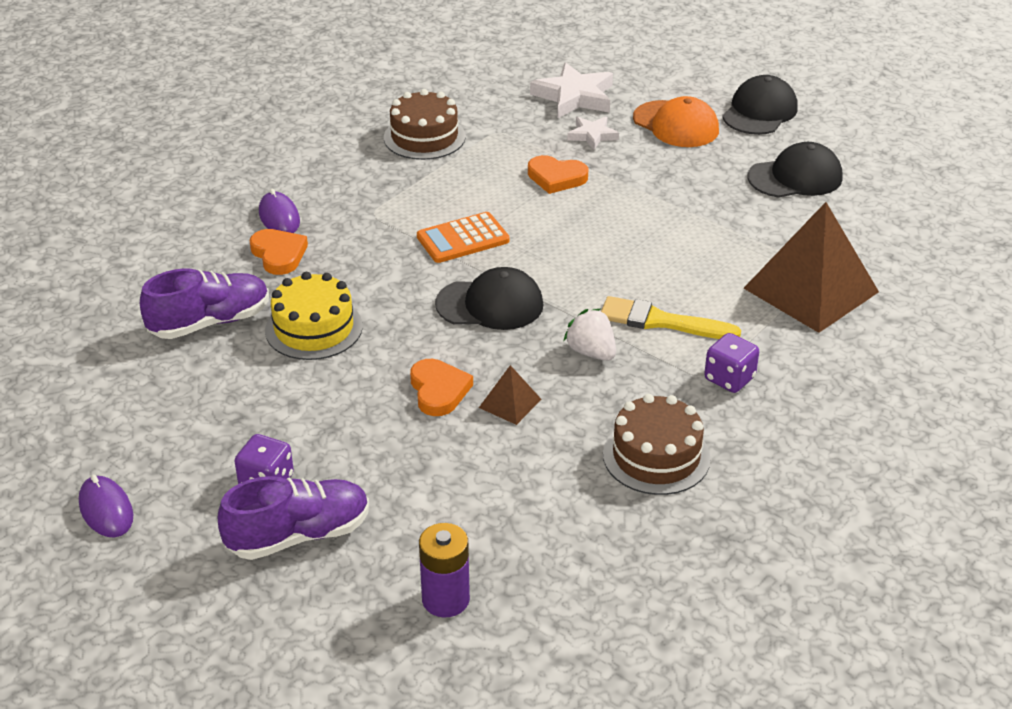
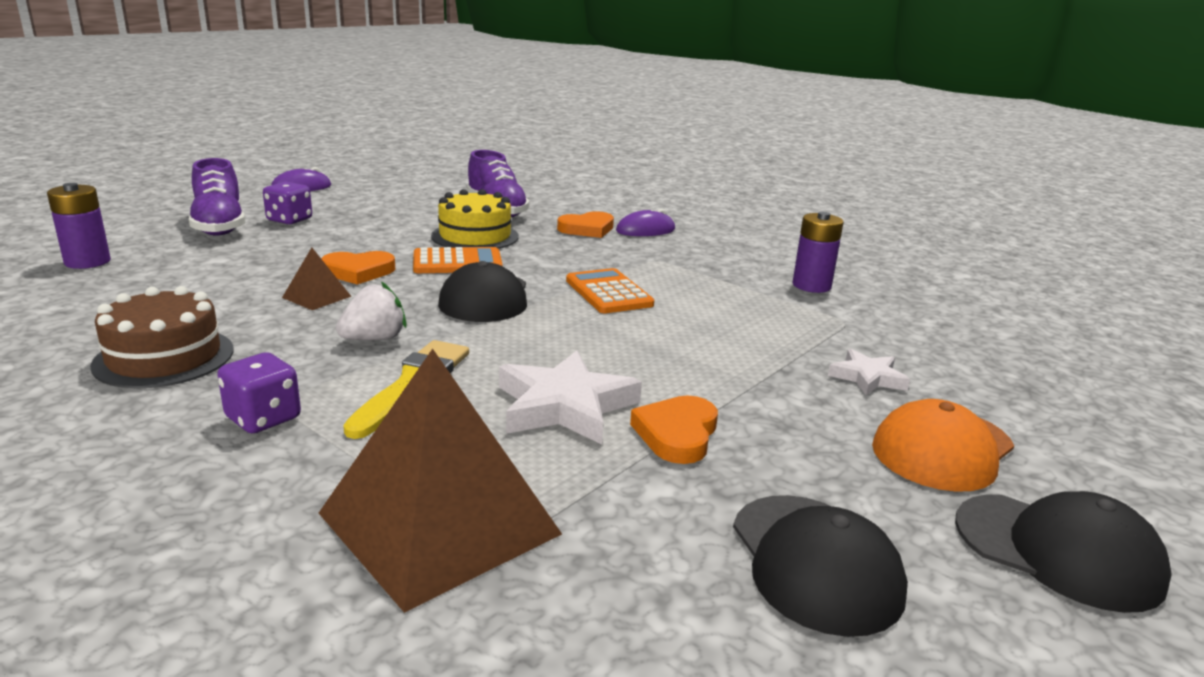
camera: 90 degrees right, 15 degrees down
(400, 331) = (457, 262): none -> orange calculator
(424, 137) = (811, 286): brown cake -> purple battery
(556, 178) = (747, 346): orange heart -> orange heart (677, 434)
(574, 97) = (971, 373): white star -> white star (564, 406)

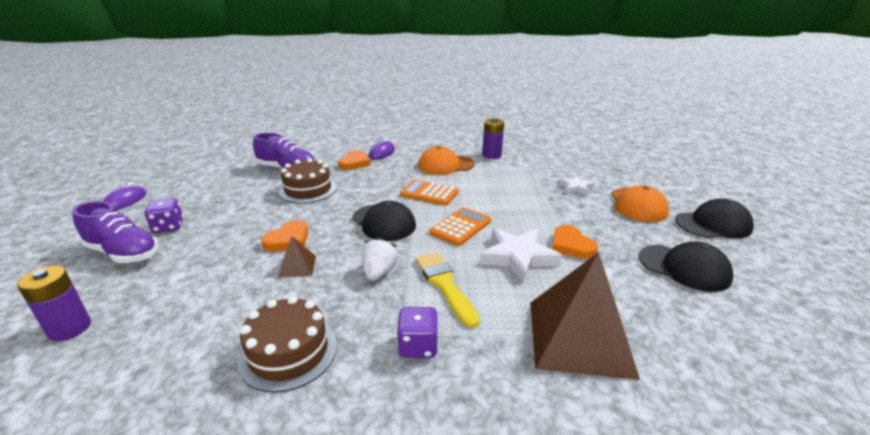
camera: 40 degrees left, 5 degrees up
(457, 262) = (330, 209): orange calculator -> orange calculator (460, 227)
(475, 236) = (308, 190): yellow cake -> brown cake
(705, 272) = (445, 165): none -> orange cap

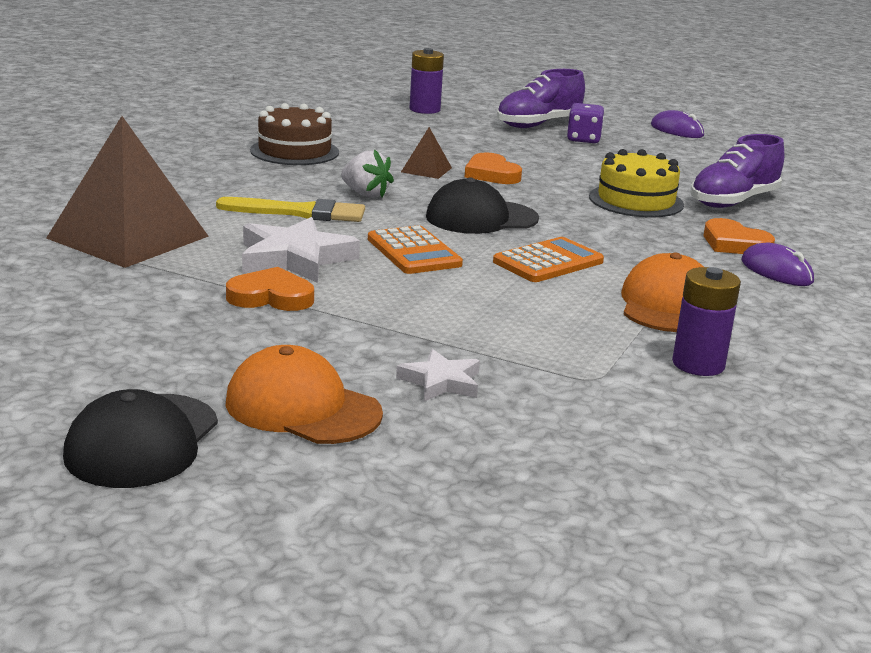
camera: 115 degrees right, 5 degrees down
(308, 190) = (636, 201): brown cake -> yellow cake
(418, 346) = (230, 184): purple dice -> none
(684, 268) = (108, 342): black cap -> none

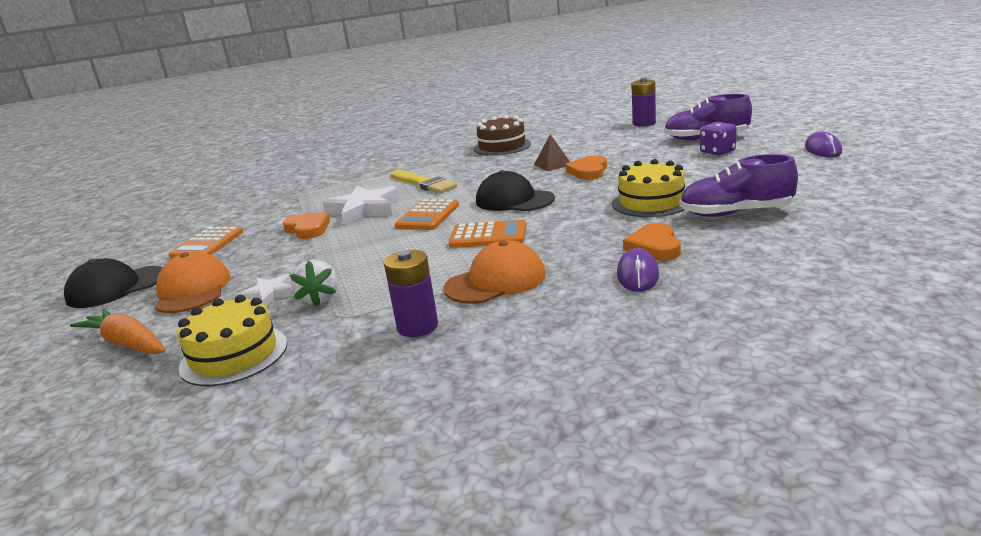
camera: 50 degrees right, 0 degrees up
(128, 237) = (323, 187): brown pyramid -> none
(142, 349) = (207, 244): none -> orange calculator
(365, 194) = (482, 177): white strawberry -> white strawberry (320, 299)
(392, 490) = (128, 344): none -> orange carrot
(576, 451) = (234, 355): none -> yellow cake

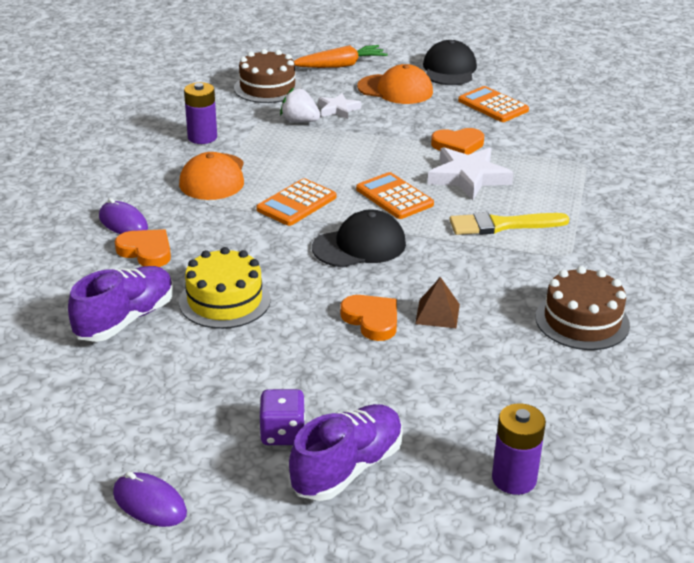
camera: 120 degrees right, 10 degrees up
(234, 355) = (267, 88): yellow cake -> brown cake

